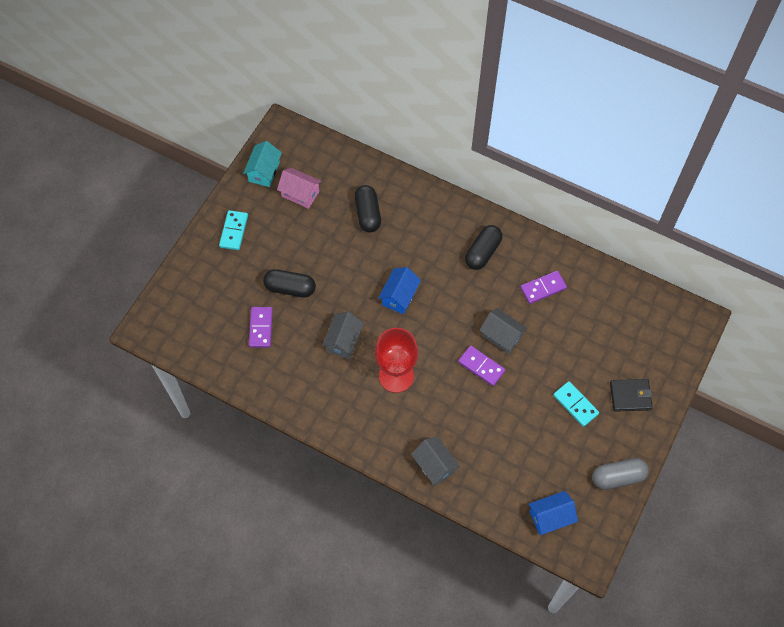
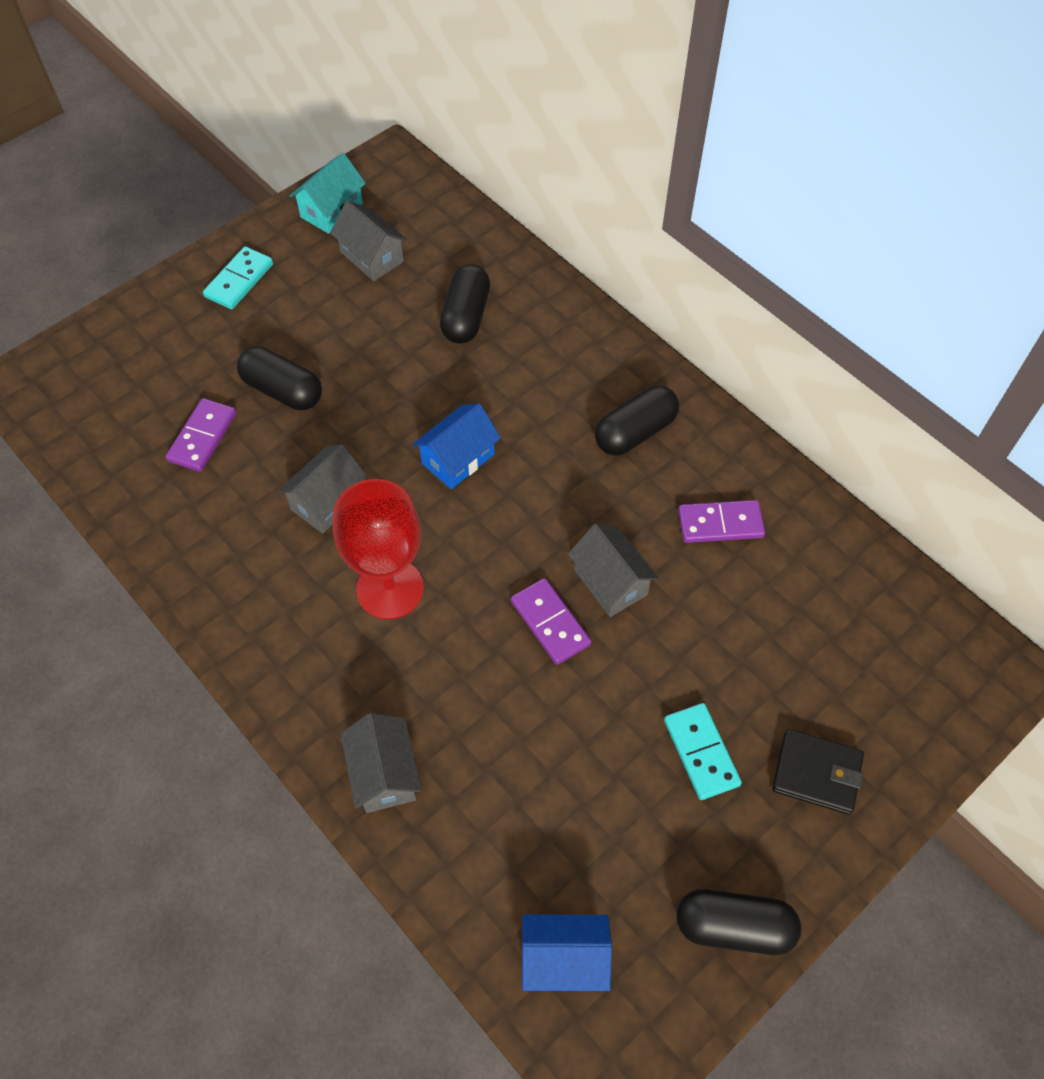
camera: 20 degrees right, 5 degrees down
(300, 194) = (371, 257): pink house -> grey house
(618, 477) = (734, 926): grey capsule -> black capsule

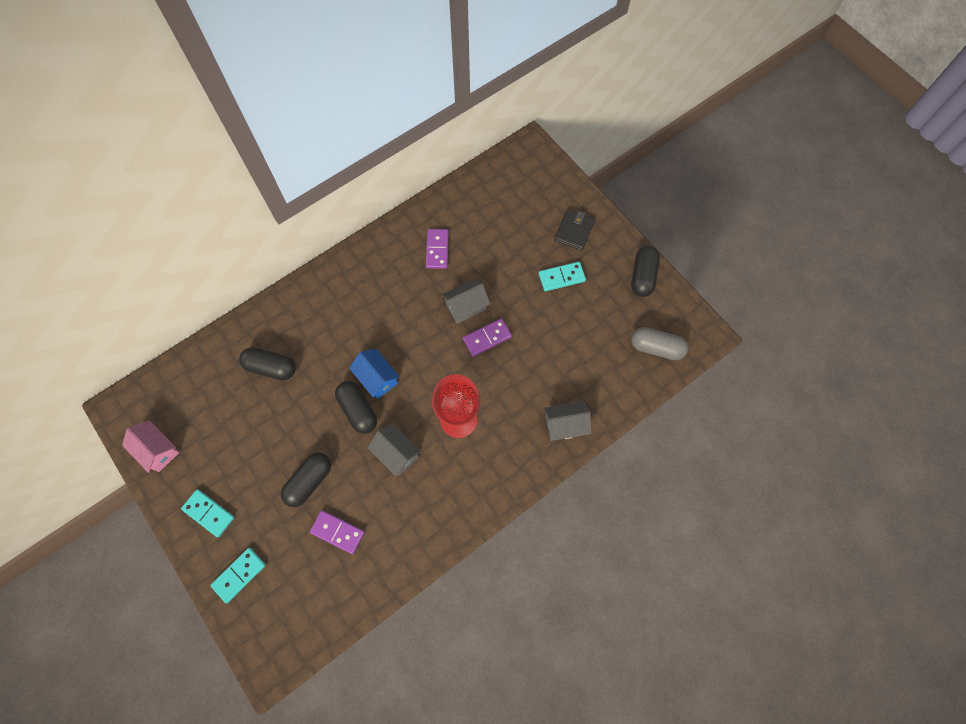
camera: 85 degrees left, 10 degrees up
(149, 328) = (239, 575): none -> turquoise domino
(331, 210) = (158, 450): turquoise house -> pink house
(371, 257) = (207, 424): grey house -> none
(564, 959) = (656, 348): blue house -> grey capsule
(635, 432) = (373, 283): black capsule -> black capsule (358, 410)

